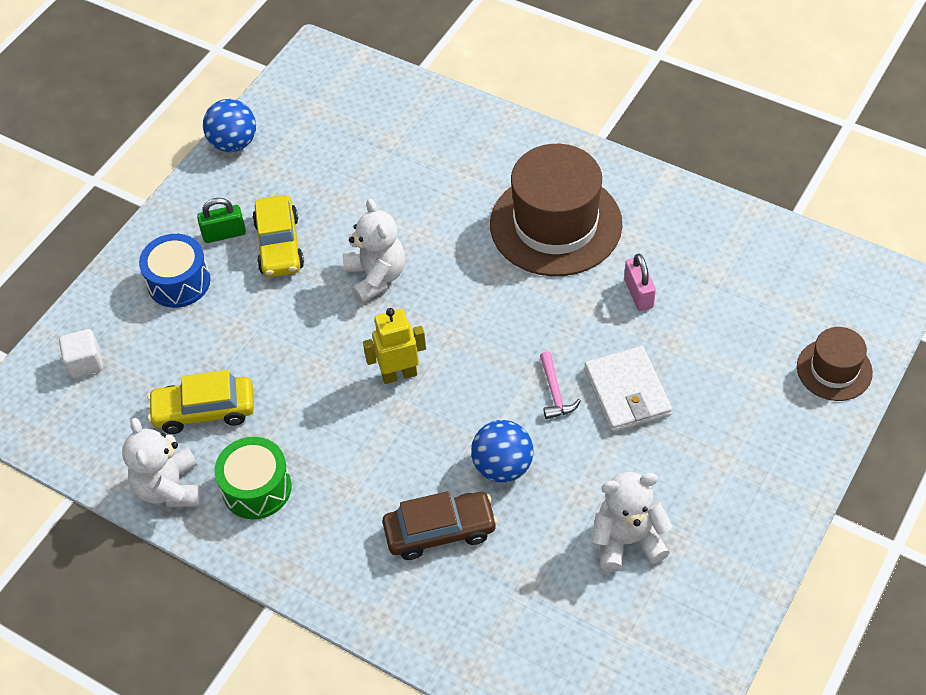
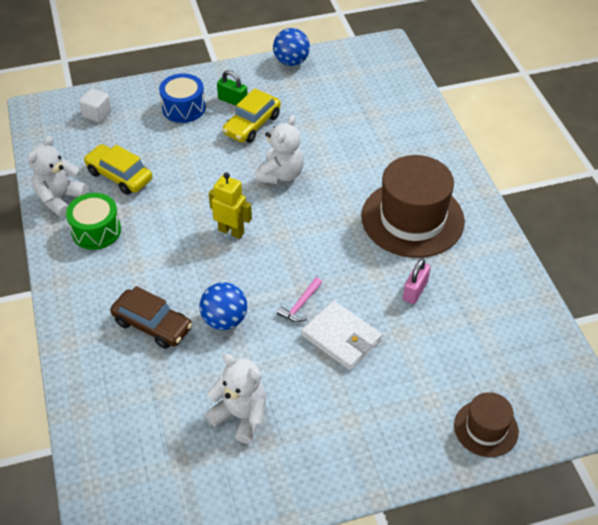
camera: 40 degrees right, 5 degrees down
(627, 392) = (341, 337): white wallet -> white wallet turned 75 degrees counterclockwise

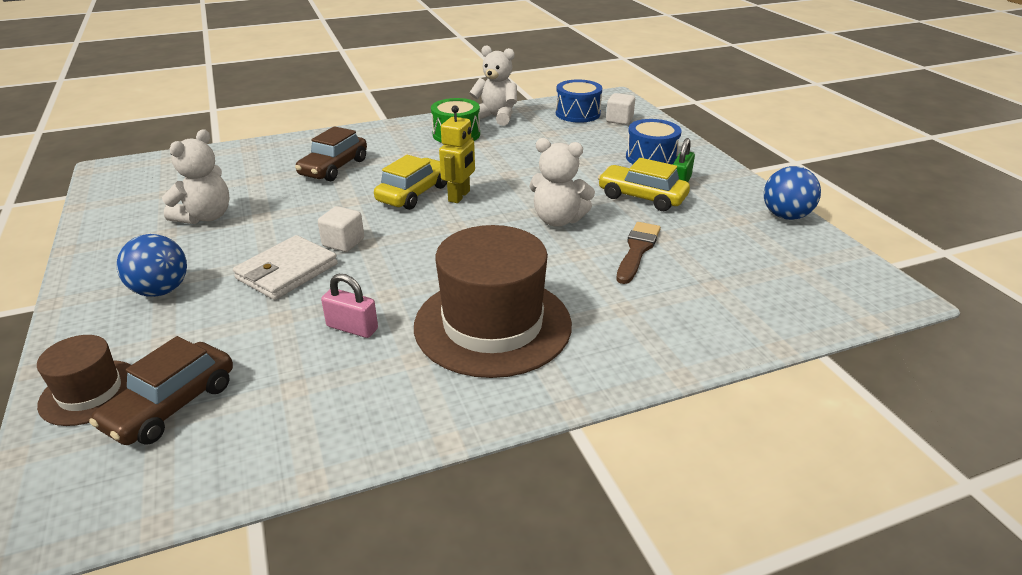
camera: 85 degrees right, 15 degrees down
(72, 139) = (577, 113): none -> blue drum
(119, 176) = (532, 137): yellow car -> yellow car (413, 193)
(224, 320) = (332, 201): blue ball -> blue ball (161, 290)
(300, 305) = (343, 243): pink hammer -> white cube
(328, 140) = (637, 250): none -> brown brush
(496, 377) = (171, 406): none -> brown car

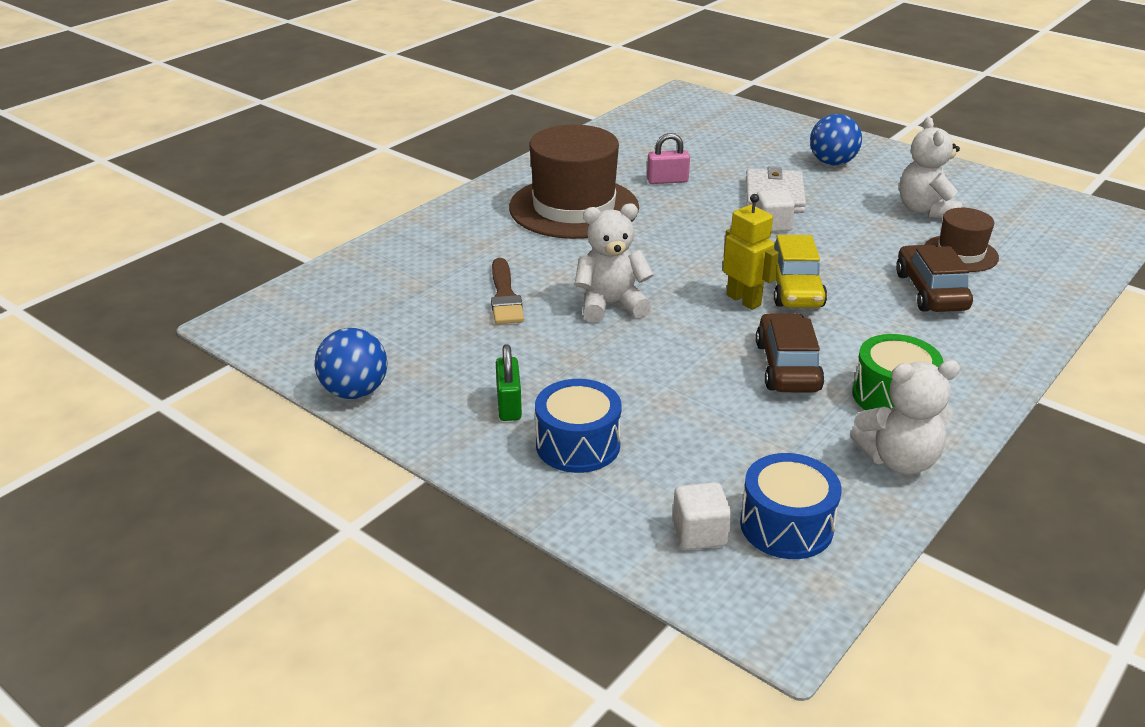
camera: 150 degrees right, 0 degrees up
(90, 392) = (758, 122): brown hat -> brown hat (960, 253)
(171, 406) = (705, 129): brown car -> brown car (787, 367)
(459, 196) = (744, 300): yellow robot -> yellow robot turned 150 degrees clockwise
(642, 197) = (543, 364): yellow car -> none

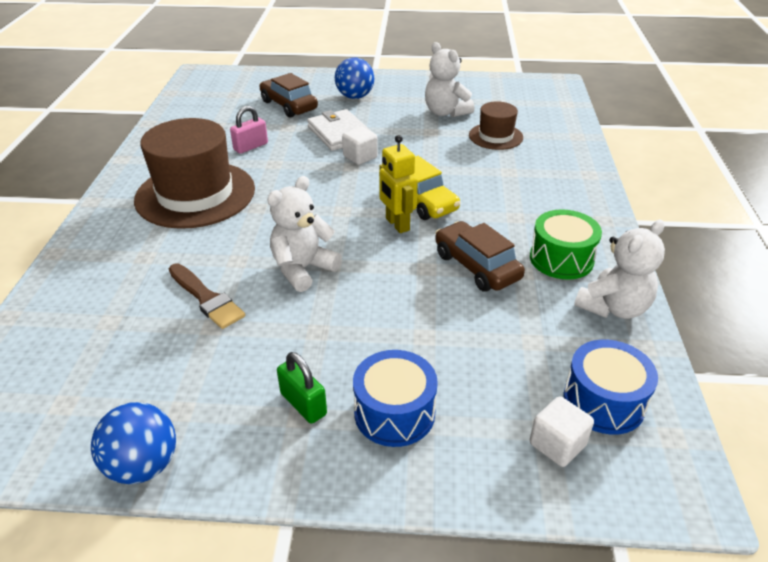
camera: 35 degrees left, 5 degrees up
(744, 300) = (397, 224): yellow robot -> yellow robot turned 135 degrees counterclockwise
(930, 291) = (506, 170): brown car -> brown car (289, 105)

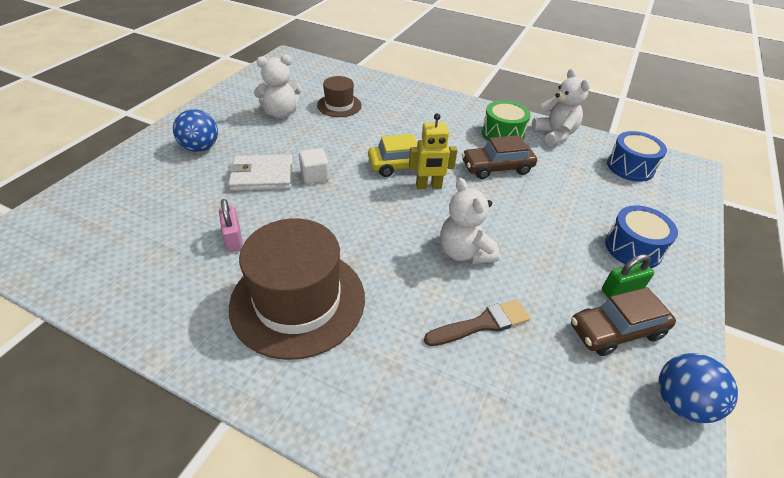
camera: 70 degrees left, 5 degrees up
(289, 105) = (171, 192): brown car -> brown car (616, 330)
(557, 444) = (661, 194): white cube -> none

